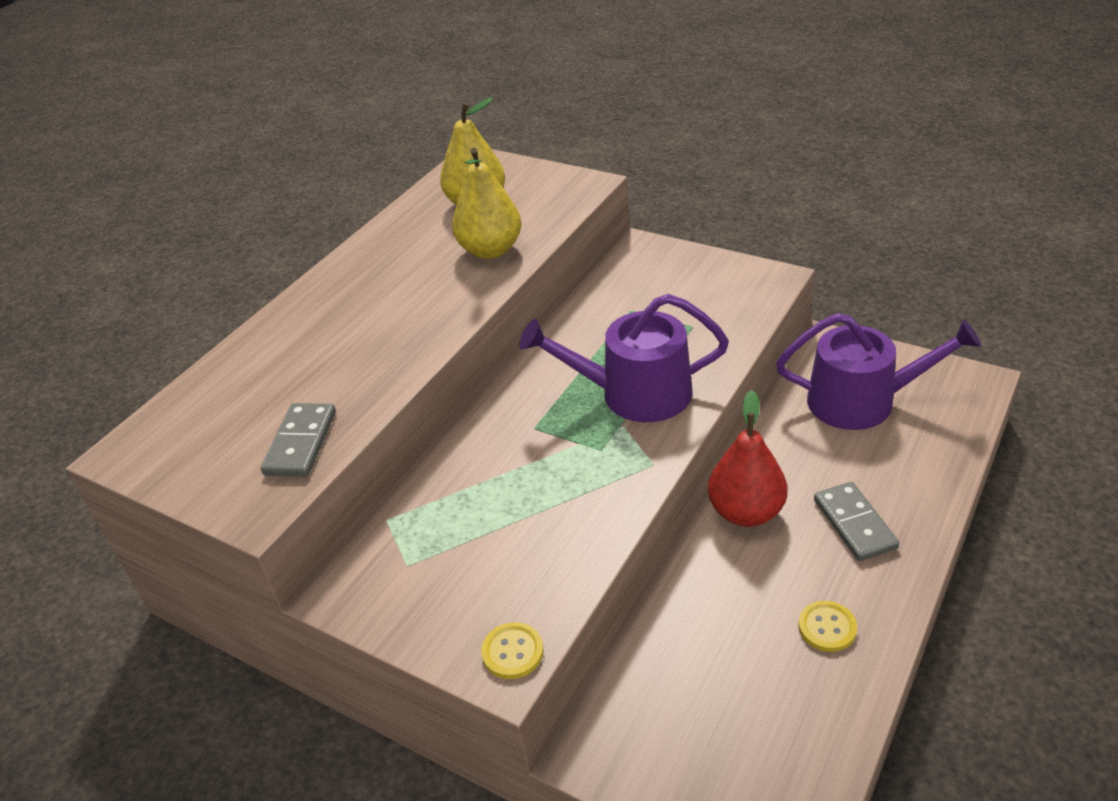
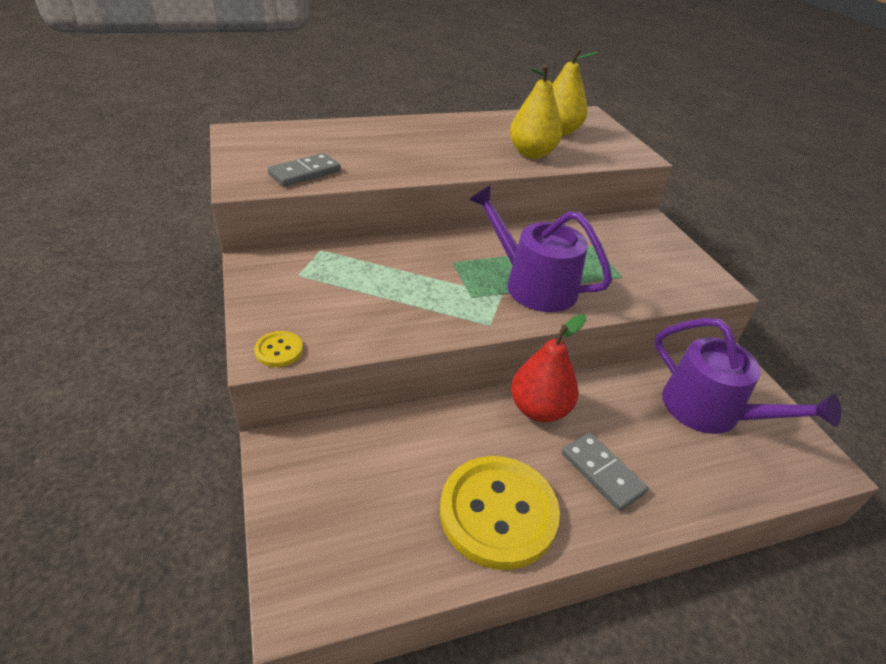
camera: 35 degrees right, 0 degrees up
(827, 627) = (498, 513): yellow button -> yellow button, size x2.34
(854, 524) = (602, 473): grey domino -> grey domino turned 60 degrees counterclockwise

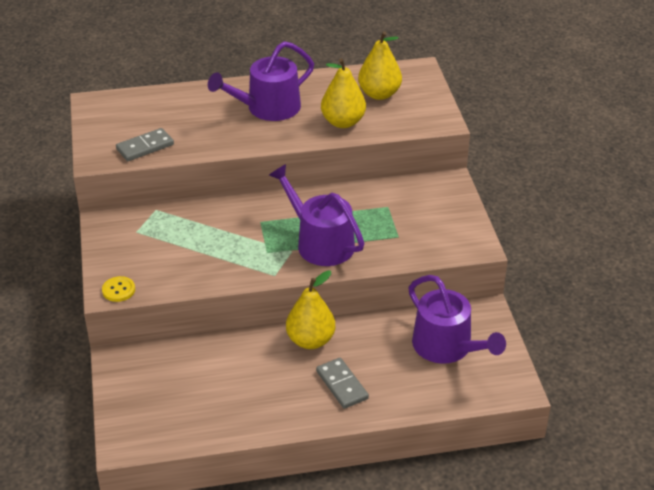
camera: 10 degrees right, 0 degrees up
(443, 140) = (267, 108): none -> purple watering can
(498, 513) = (259, 405): yellow button -> none
(539, 409) = (310, 340): red pear -> yellow pear

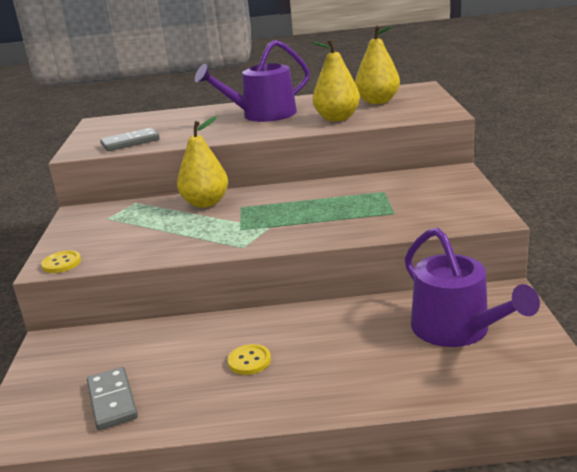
camera: 10 degrees right, 15 degrees down
(290, 376) = (249, 361): none -> yellow button
(310, 340) = (283, 324): yellow pear -> yellow pear (206, 203)
(320, 242) = (302, 220): purple watering can -> none
(342, 385) = (314, 370): grey domino -> grey domino (112, 401)

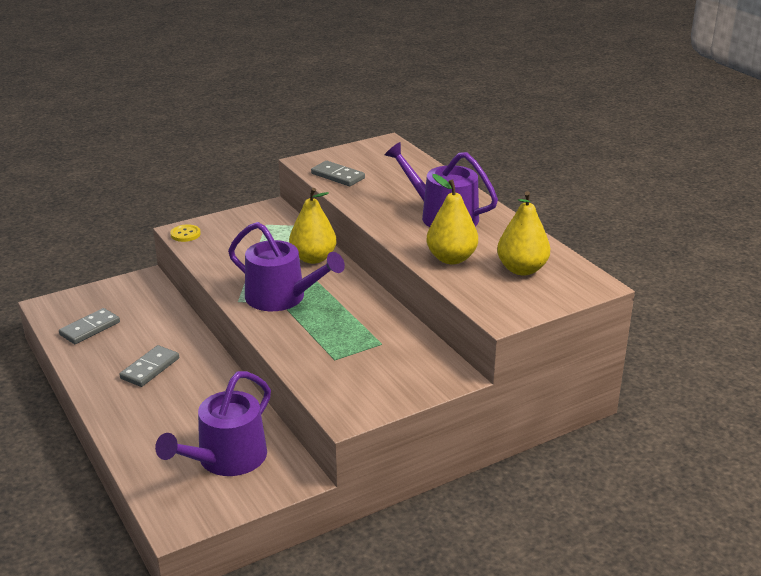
camera: 60 degrees right, 5 degrees up
(249, 361) = (150, 368): yellow button -> grey domino
(261, 224) = (282, 297): none -> purple watering can

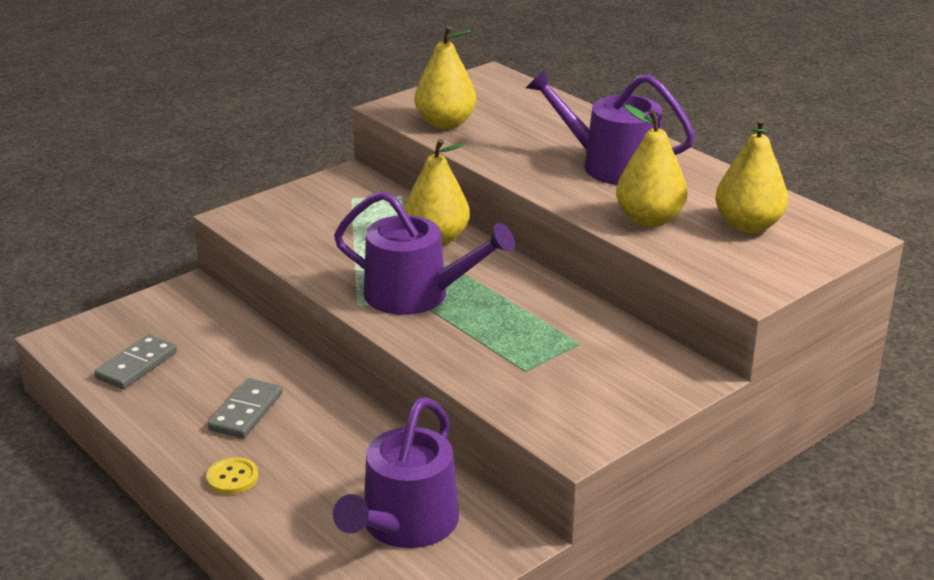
camera: 10 degrees left, 0 degrees up
(185, 234) = (244, 221): yellow button -> yellow button (232, 478)
(338, 176) = (445, 123): grey domino -> yellow pear

